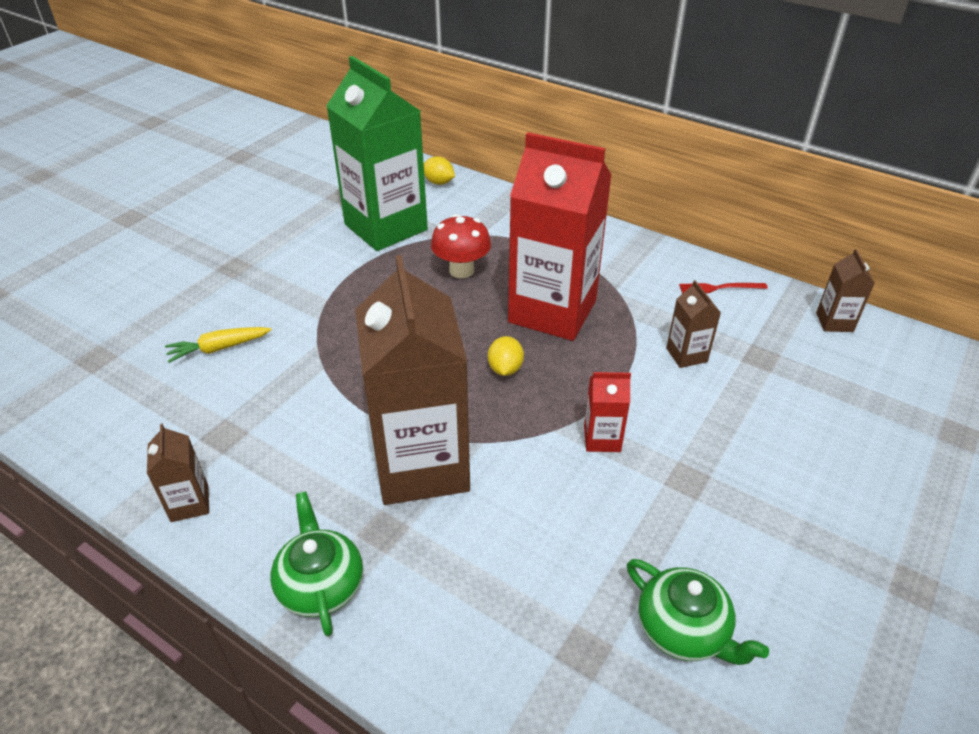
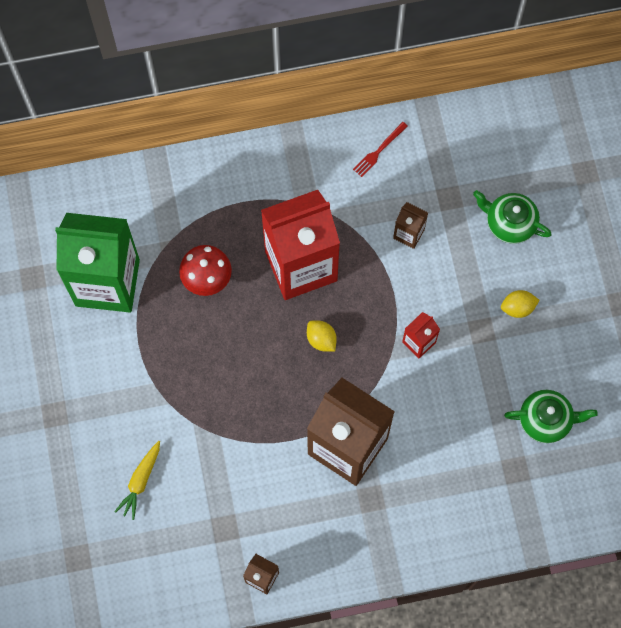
camera: 45 degrees left, 30 degrees up
(321, 584) = (375, 551): green teapot -> green teapot (509, 223)
(439, 182) = (86, 198): yellow lemon -> yellow lemon (517, 308)
(834, 322) = (467, 126): brown carton -> none

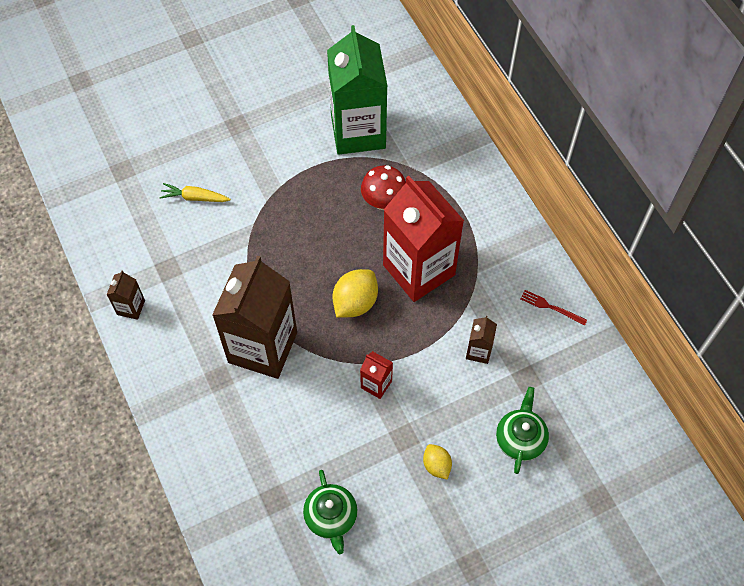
camera: 75 degrees right, 10 degrees down
(321, 339) = (355, 302): yellow lemon -> yellow lemon, size x1.66

